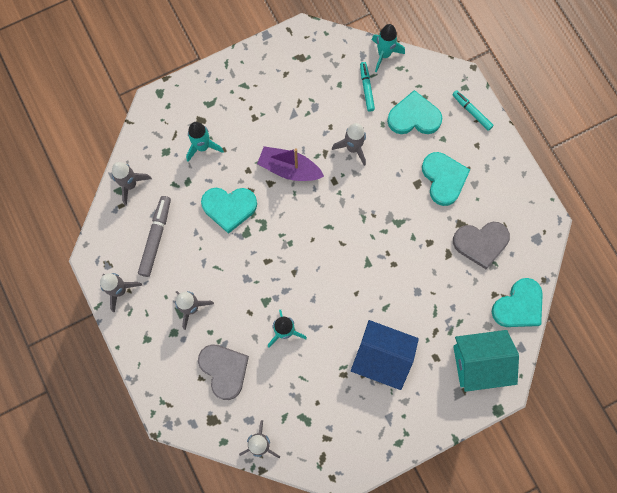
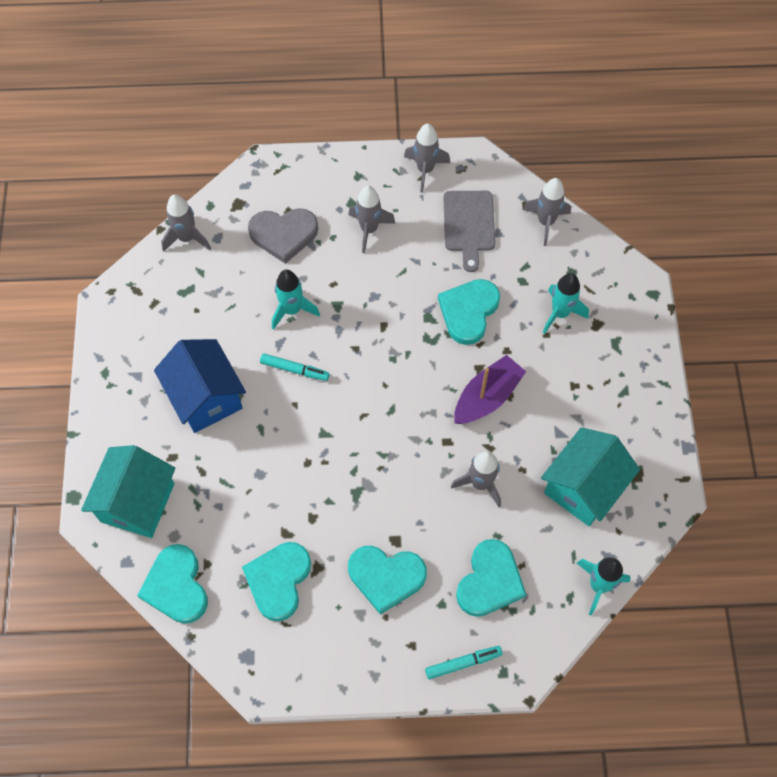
camera: 115 degrees right, 10 degrees down
(156, 237) = (469, 225): grey marker -> grey cutting board
(324, 86) = (583, 487): none -> turquoise house
(366, 88) = (557, 539): turquoise marker -> turquoise marker (294, 369)
(381, 358) = (206, 397): blue house -> blue house turned 75 degrees counterclockwise
(481, 243) = (278, 580): grey heart -> turquoise heart

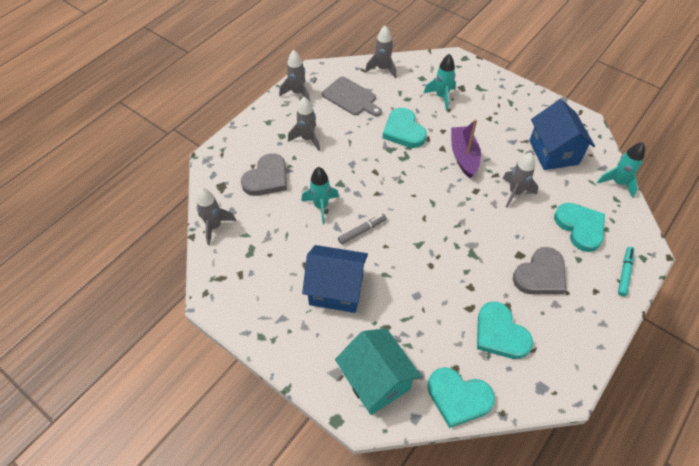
camera: 50 degrees left, 10 degrees down
(294, 369) = (362, 231): turquoise marker -> grey marker
(386, 577) = (540, 275): turquoise heart -> grey heart
(583, 487) = (553, 152): turquoise house -> blue house

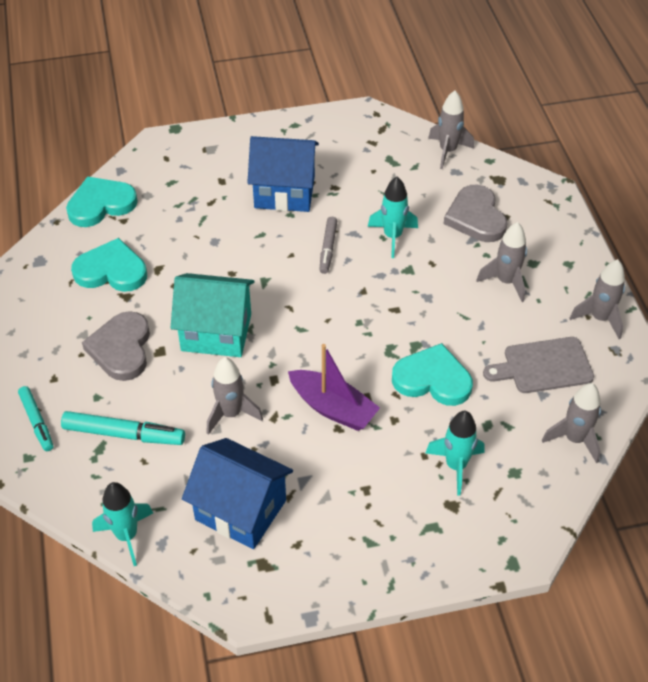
camera: 130 degrees right, 5 degrees down
(336, 290) = (284, 192): blue house -> blue house turned 45 degrees clockwise
(376, 380) = (175, 167): turquoise house -> turquoise house (216, 332)
(580, 227) = (124, 434): turquoise heart -> turquoise marker

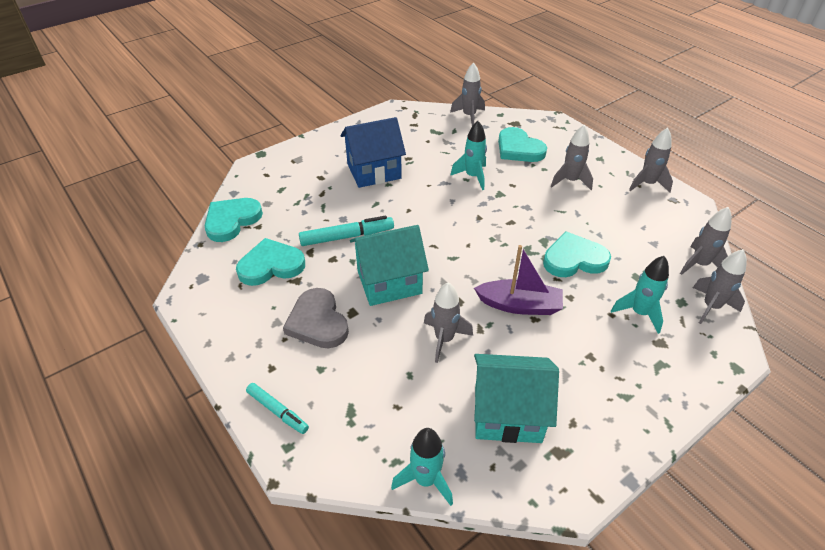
camera: 25 degrees left, 5 degrees down
(124, 434) = (365, 391): turquoise marker -> turquoise marker (347, 237)
(240, 510) = (507, 414): blue house -> turquoise house
(328, 248) = (432, 198): grey marker -> none
(476, 217) = (519, 149): grey heart -> turquoise heart
(543, 366) = (639, 225): grey cutting board -> none
(543, 490) = (711, 307): none -> grey rocket

